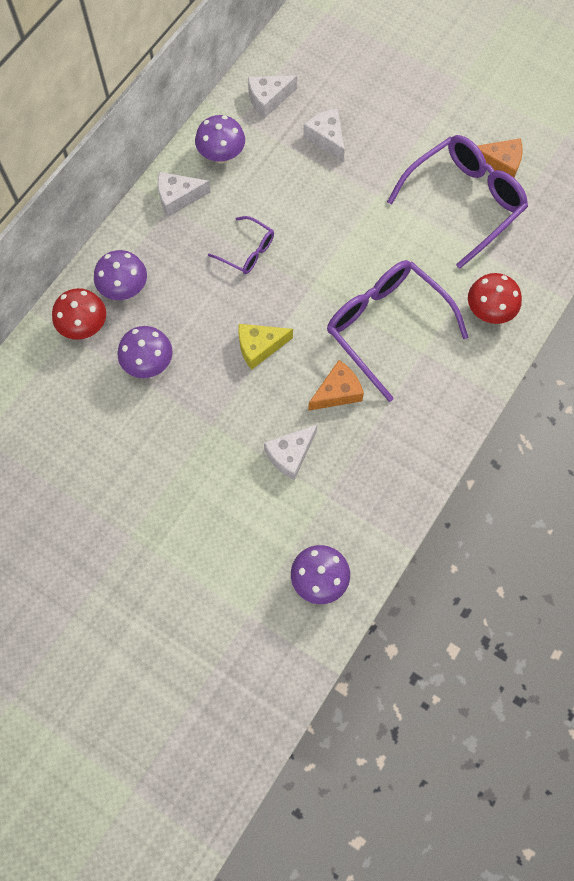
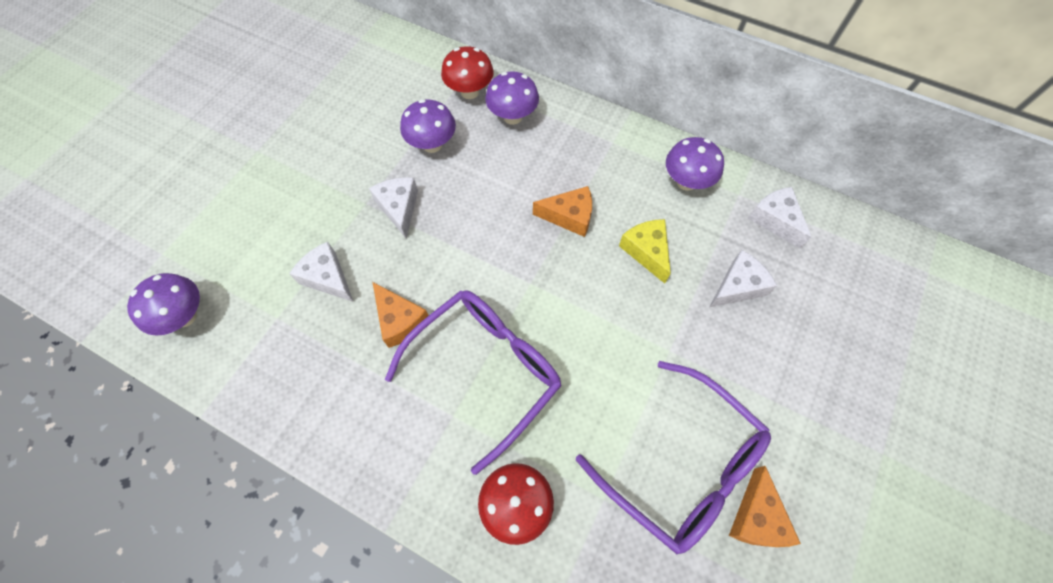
camera: 85 degrees right, 5 degrees down
(178, 197) = (624, 148): white cheese -> white cheese (399, 208)
(247, 251) = (569, 216): purple glasses -> orange cheese
(259, 347) = (453, 238): yellow cheese -> yellow cheese (646, 251)

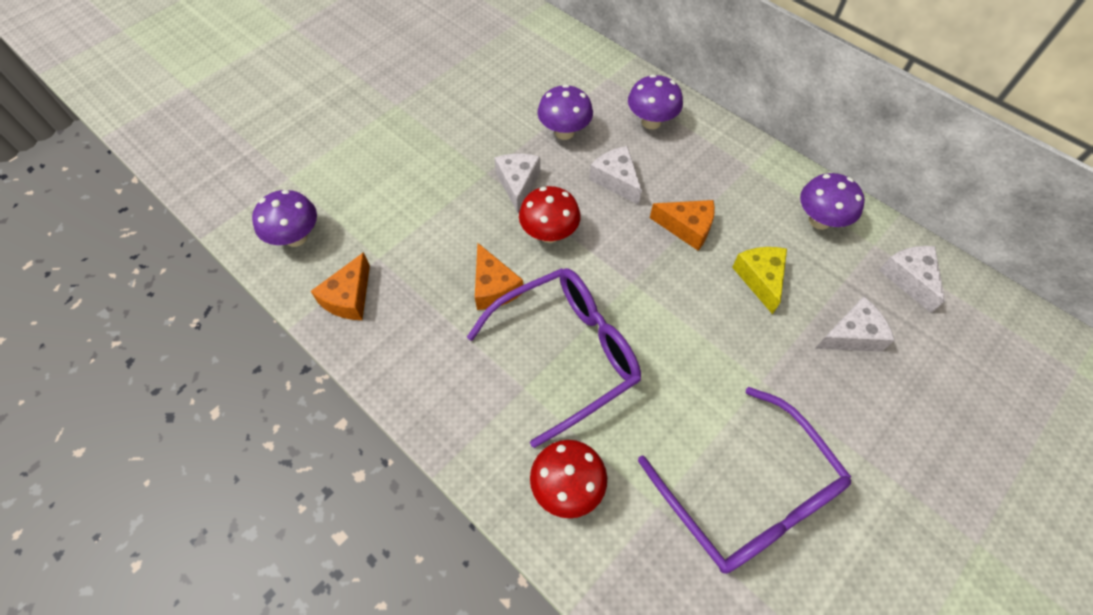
camera: 15 degrees right, 5 degrees down
(327, 278) = (434, 232): white cheese -> white cheese (616, 180)
(469, 92) = (613, 90): red mushroom -> red mushroom (549, 233)
(756, 517) = (818, 568): orange cheese -> orange cheese (349, 297)

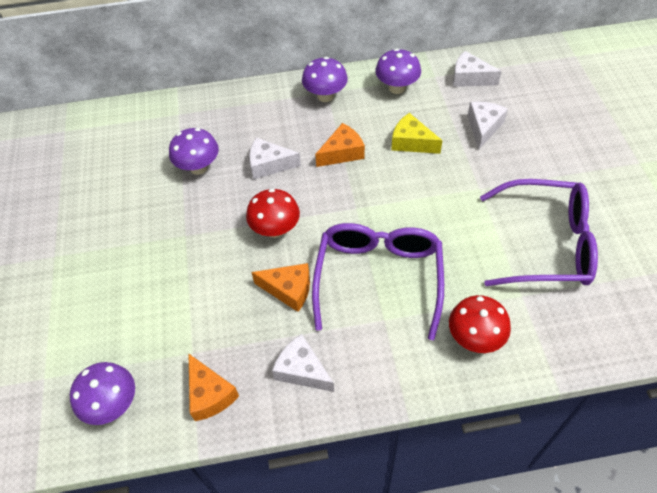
camera: 50 degrees left, 5 degrees down
(518, 184) = (215, 222): white cheese -> white cheese (302, 370)
(651, 122) = (241, 116): purple mushroom -> purple mushroom (325, 96)

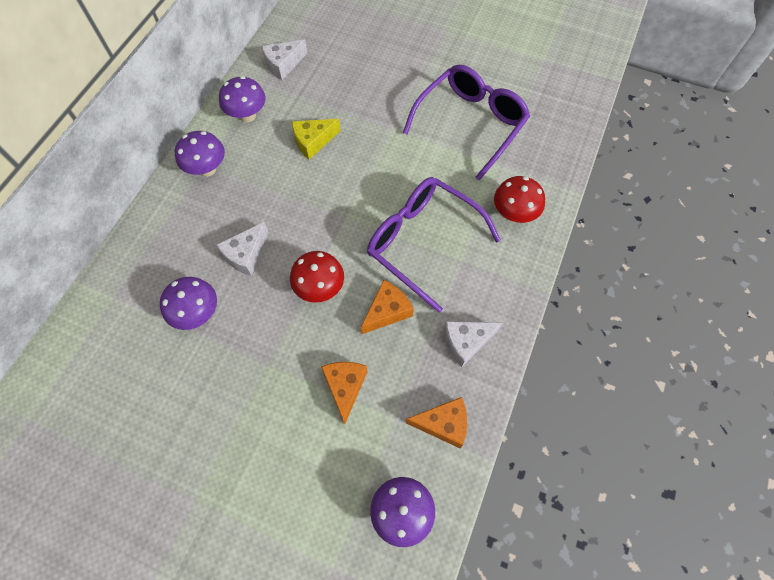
camera: 60 degrees left, 10 degrees up
(342, 153) = (281, 194): orange cheese -> orange cheese (345, 387)
(483, 127) = (340, 89): white cheese -> none

